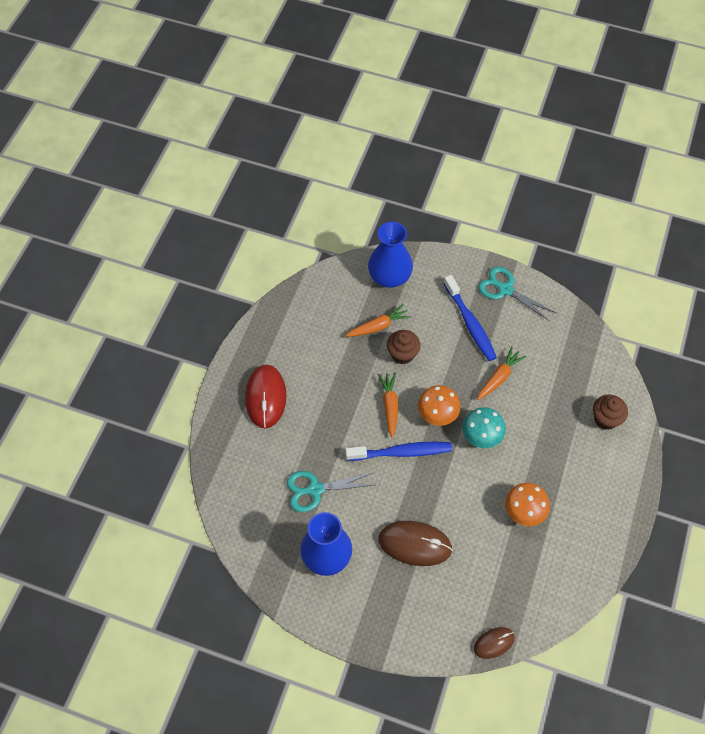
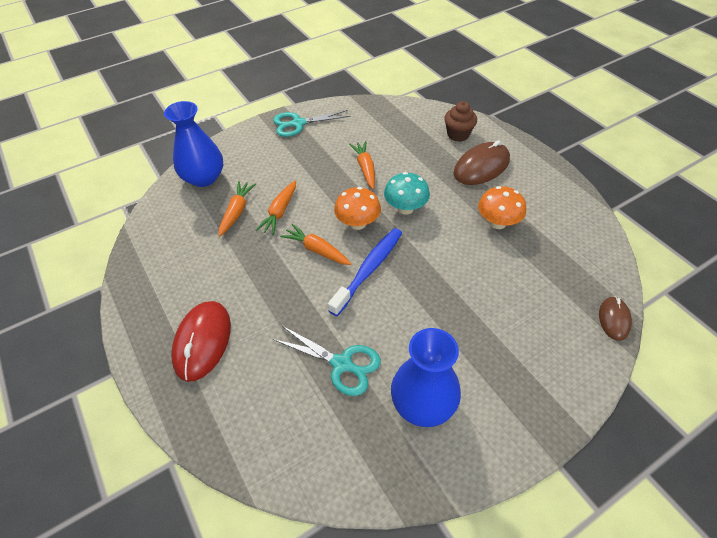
camera: 50 degrees left, 10 degrees down
(265, 397) = (202, 341): red mouse -> red mouse turned 60 degrees clockwise
(315, 489) = (342, 364): turquoise scissors -> turquoise scissors turned 90 degrees counterclockwise
(402, 354) = (280, 212): brown cupcake -> orange carrot
(415, 544) = (469, 317): brown mouse -> brown mouse (481, 167)
(470, 323) = (302, 157): blue toothbrush -> none

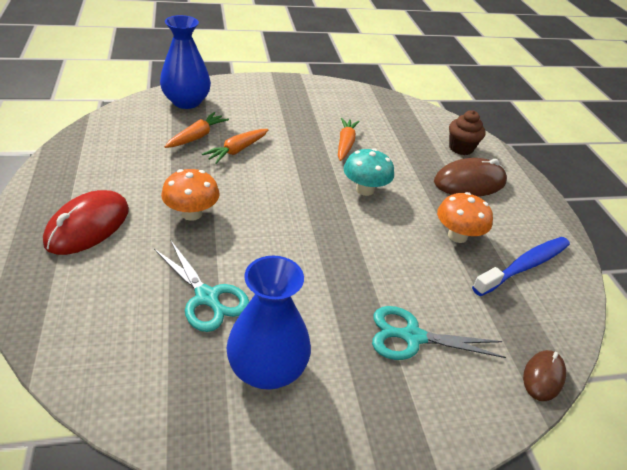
camera: 15 degrees right, 10 degrees down
(298, 123) = (304, 90): turquoise scissors -> turquoise scissors (412, 337)
(317, 250) = (251, 192): orange carrot -> none
(358, 223) = (307, 185): orange mushroom -> orange mushroom (192, 213)
(369, 269) = (292, 227): blue toothbrush -> blue toothbrush (524, 266)

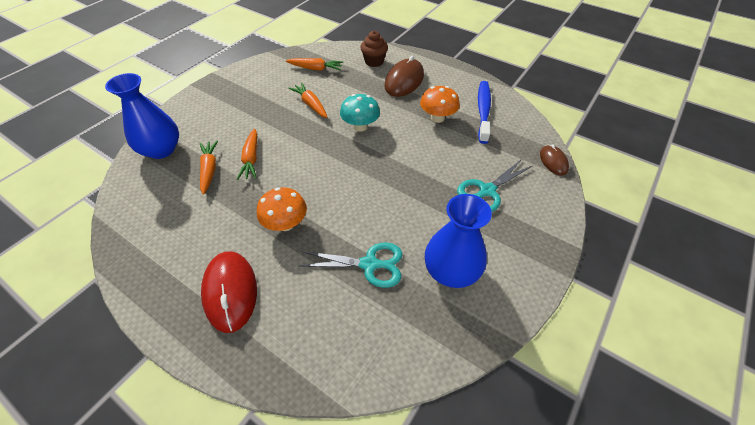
camera: 40 degrees left, 10 degrees up
(392, 120) = (315, 69): none -> orange carrot

